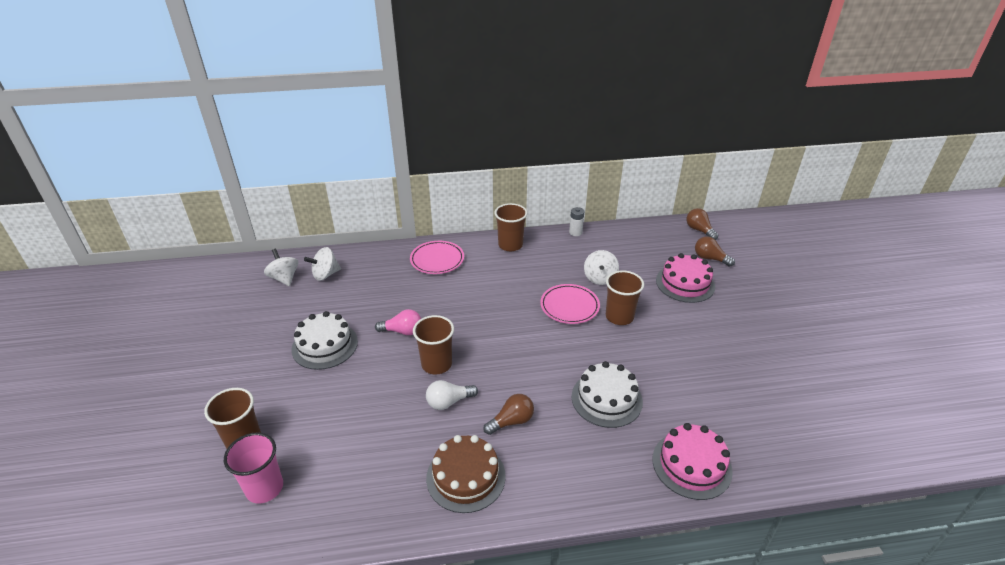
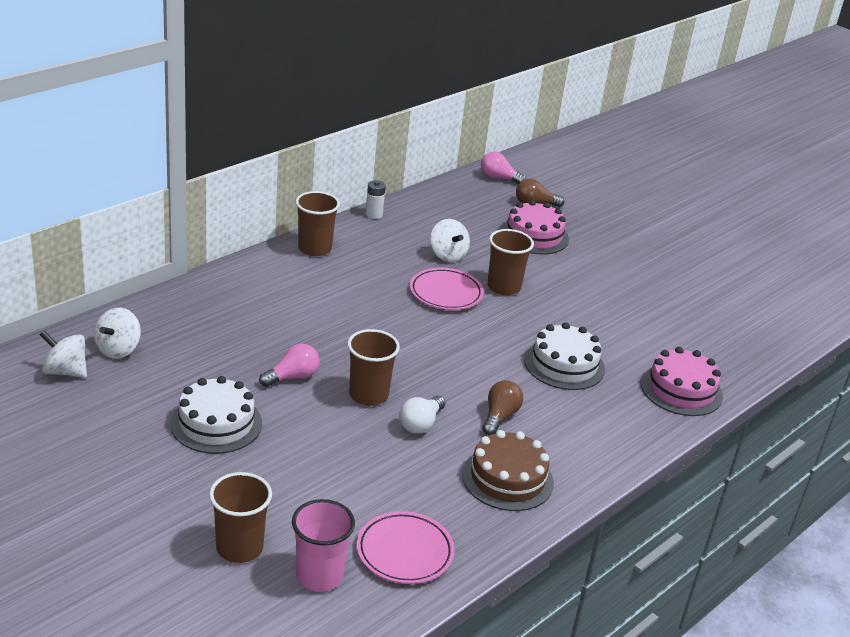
camera: 40 degrees left, 5 degrees down
(437, 260) = (245, 290): pink plate -> pink plate (404, 552)
(699, 230) = (498, 178): brown light bulb -> pink light bulb

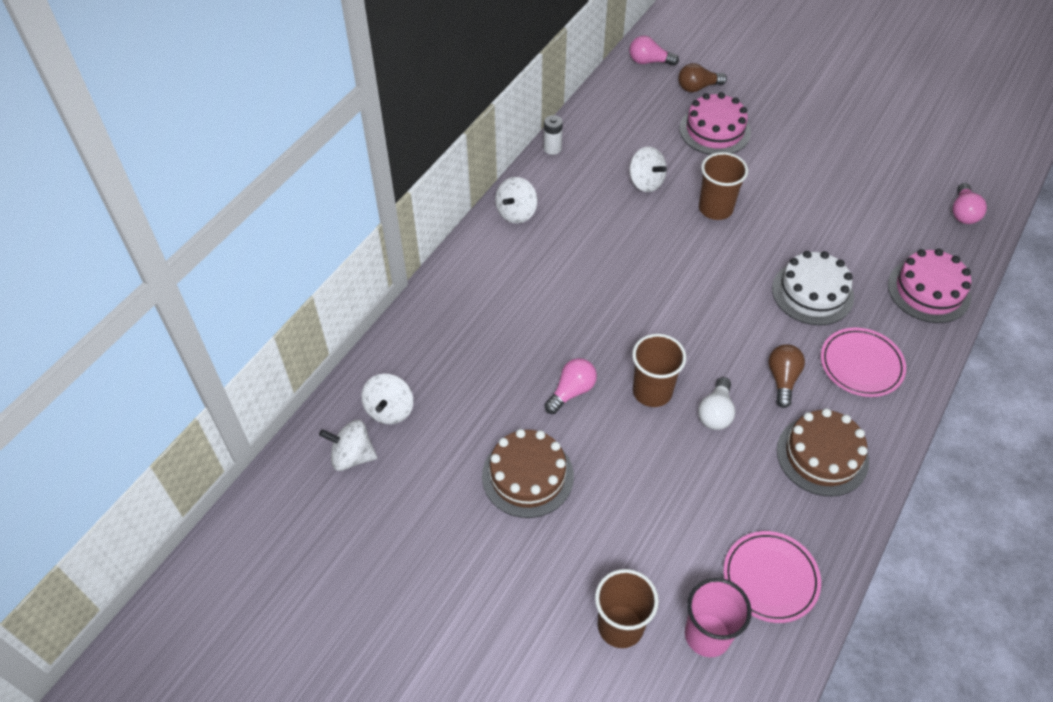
camera: 10 degrees left, 20 degrees up
(216, 423) = (527, 476): white cake -> brown cake
(315, 248) = (516, 213): brown cup -> white spinning top
(446, 293) = (665, 233): pink plate -> pink plate (861, 365)
(747, 344) = (963, 213): none -> pink light bulb

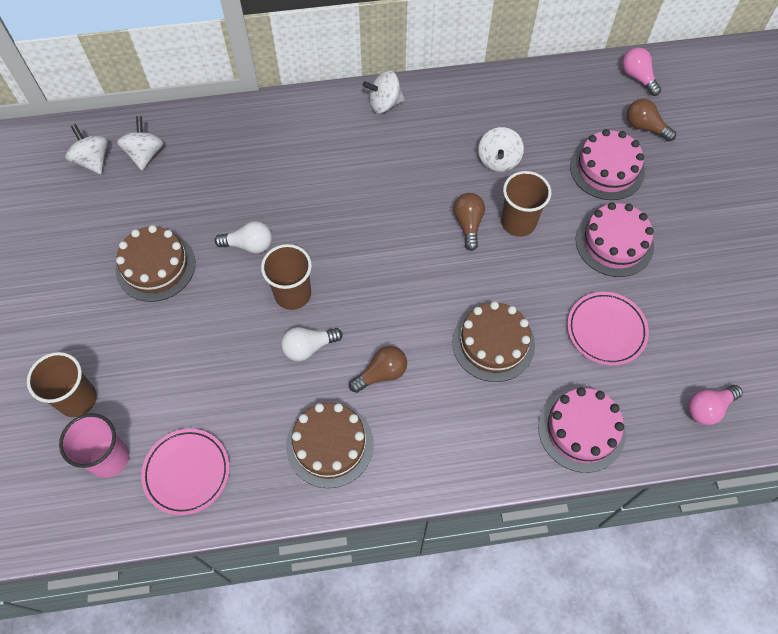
camera: 50 degrees right, 10 degrees up
(390, 410) = (145, 154): white spinning top -> white spinning top turned 120 degrees clockwise
(552, 148) = (471, 81): white battery -> none
(571, 391) = (249, 245): pink light bulb -> white light bulb
(689, 238) = (468, 224): none -> brown light bulb
(783, 169) = (614, 242): none -> pink cake
(812, 293) = (493, 343): white cake -> brown cake
(861, 365) = (447, 422): pink plate -> pink plate (606, 330)

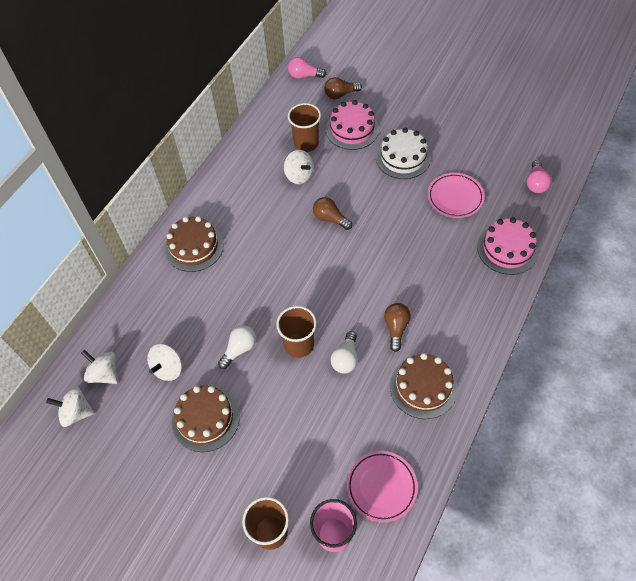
camera: 50 degrees left, 5 degrees down
(384, 103) = (201, 207): white spinning top -> white spinning top (168, 368)
(493, 343) = (421, 257): brown cake -> brown cake (194, 246)
(518, 222) = (351, 193): brown cup -> brown cup (306, 143)
(614, 242) = (403, 157): pink cake -> white cake

